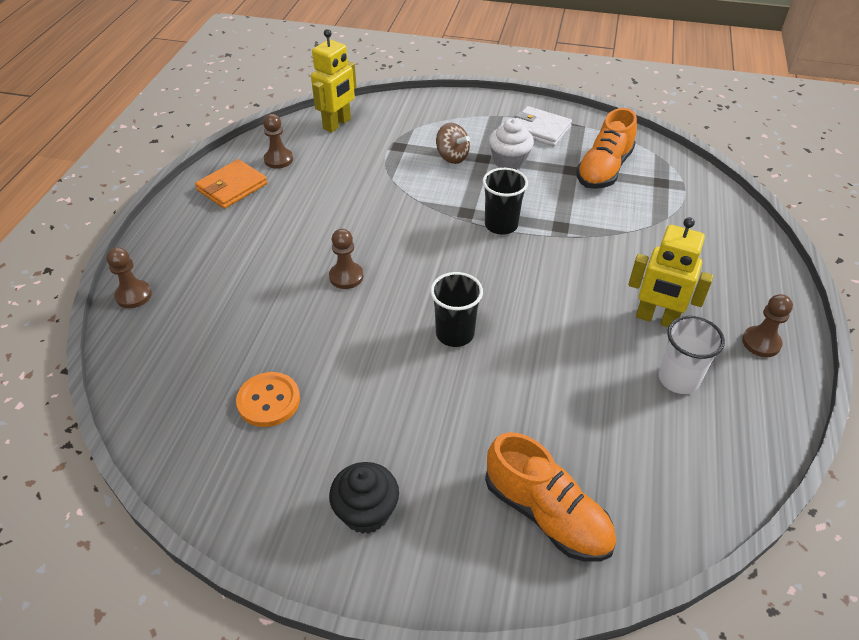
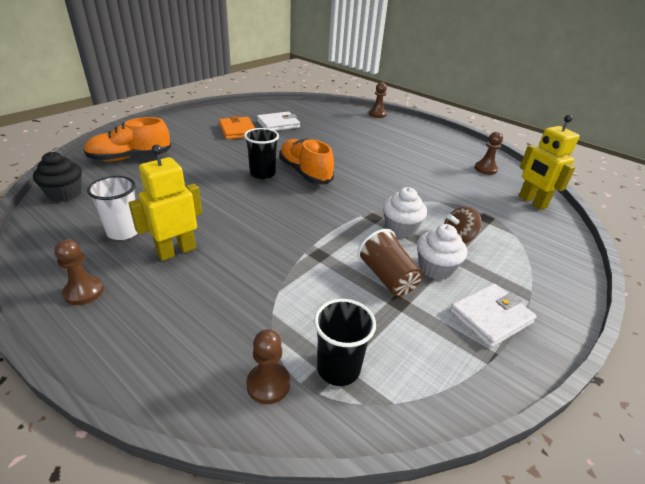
camera: 115 degrees right, 10 degrees down
(232, 187) = (458, 149): orange wallet -> orange wallet (237, 130)
(268, 401) = (278, 124): orange button -> white wallet
(346, 276) = (343, 159): brown pawn -> brown pawn (268, 384)
(366, 512) = (196, 127): black cupcake -> black cupcake (65, 194)
(468, 191) = (400, 228): none -> white cupcake
(501, 225) = (346, 227): black cup -> black cup (338, 368)
(548, 182) = (387, 278): none -> brown cup
(604, 169) = (385, 330): orange shoe -> orange shoe (305, 173)

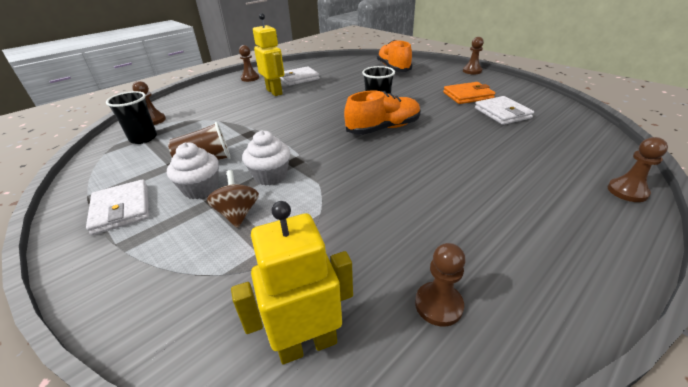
camera: 100 degrees right, 0 degrees up
(65, 194) = (342, 62): black cupcake -> none
(124, 232) = (299, 78): white cup -> white wallet
(171, 120) = (472, 71): none -> brown pawn

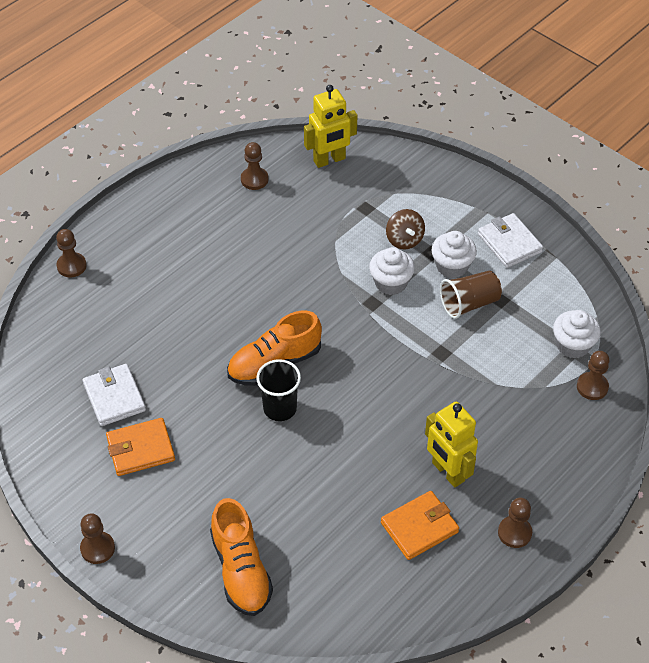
camera: 175 degrees right, 15 degrees up
(143, 138) = (573, 345): black cup -> white cupcake
(299, 78) = (419, 527): white wallet -> orange wallet

